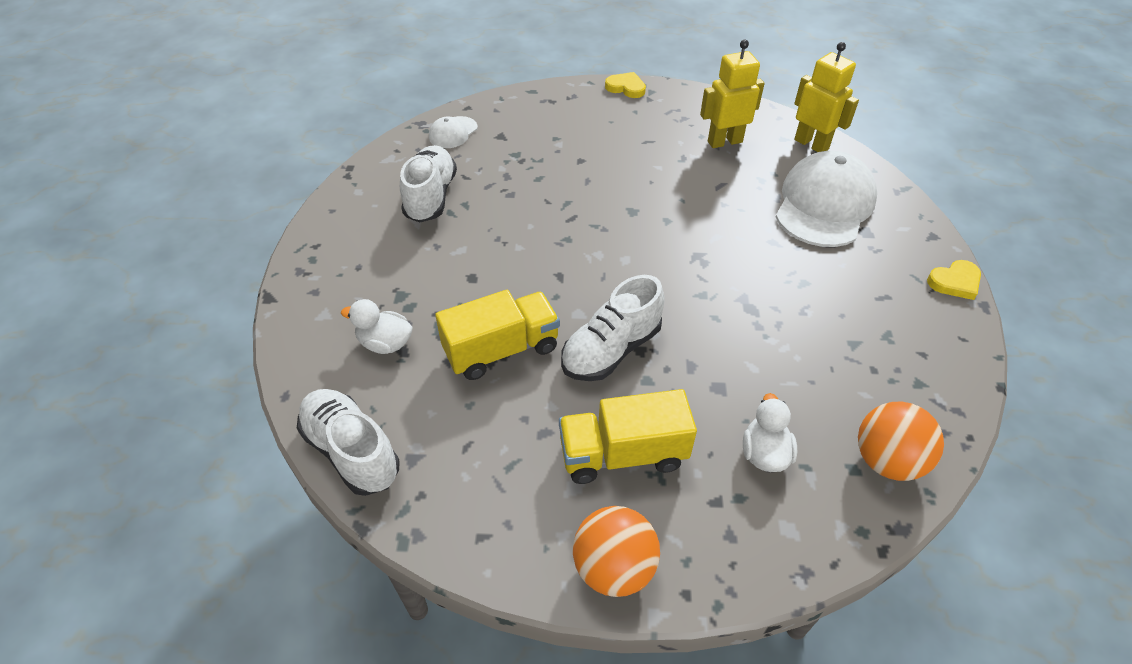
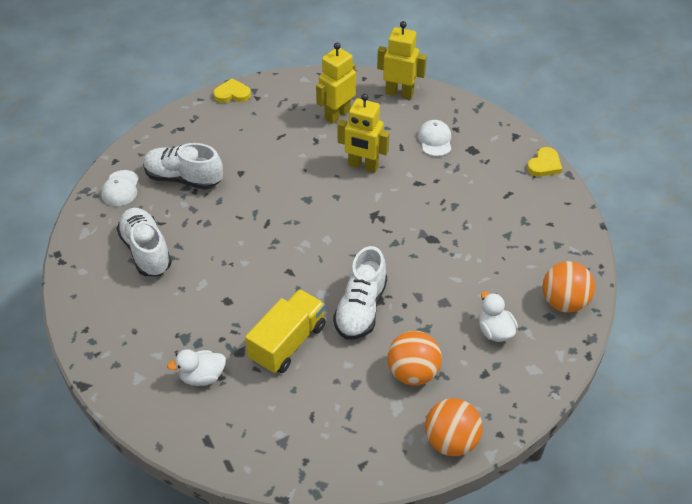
camera: 30 degrees left, 0 degrees up
(352, 451) = (238, 458): white shoe -> white shoe (183, 178)
(623, 454) = (413, 373): yellow truck -> orange ball
(719, 201) = (363, 166): none -> yellow robot
(824, 205) = (435, 140): white cap -> white cap, size x0.47

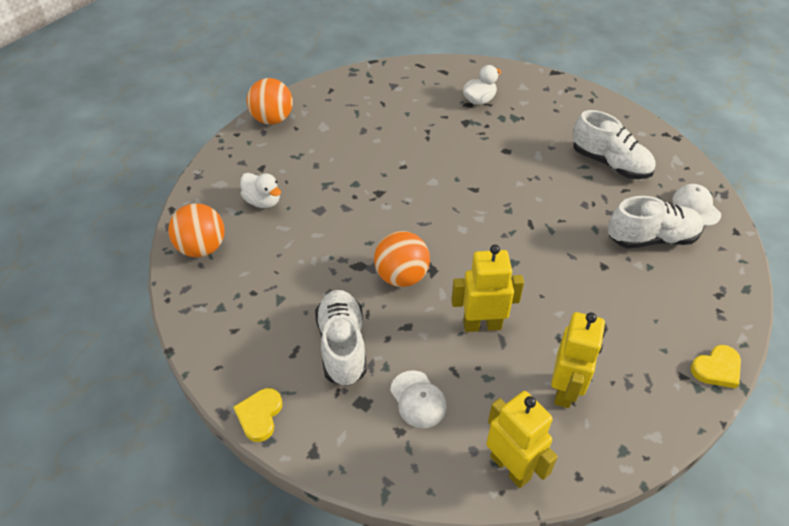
camera: 155 degrees right, 0 degrees up
(287, 343) = (434, 138): yellow truck -> none
(361, 309) = (391, 180): white shoe -> white shoe (342, 346)
(399, 93) = (510, 467): yellow robot -> yellow robot turned 120 degrees counterclockwise
(413, 373) = (321, 150): orange ball -> orange ball (401, 276)

